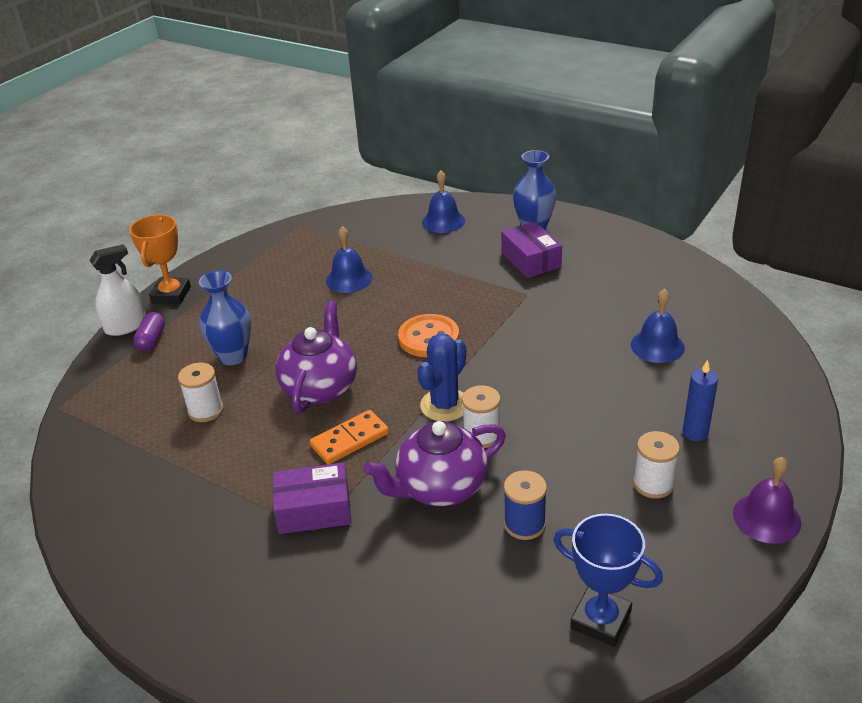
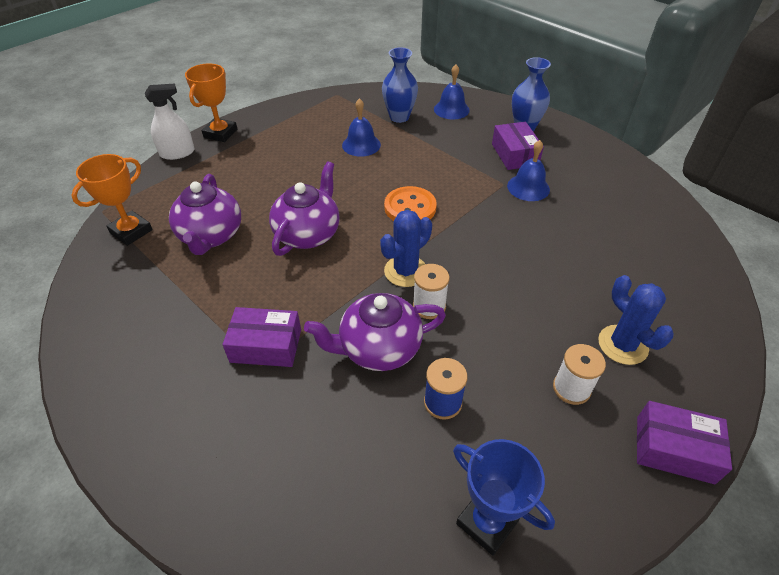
camera: 10 degrees right, 10 degrees up
(106, 423) = (131, 231): none -> orange trophy
(151, 340) = (192, 168): purple capsule -> none
(206, 410) = (211, 236): white spool -> purple teapot
(233, 356) = (249, 193): blue vase -> blue vase (399, 117)
(350, 440) = (316, 286): orange domino -> none
(657, 346) = (606, 253): blue bell -> blue bell (528, 187)
(695, 433) = (622, 345): blue candle -> blue cactus
(766, 518) = (674, 449): purple bell -> purple box

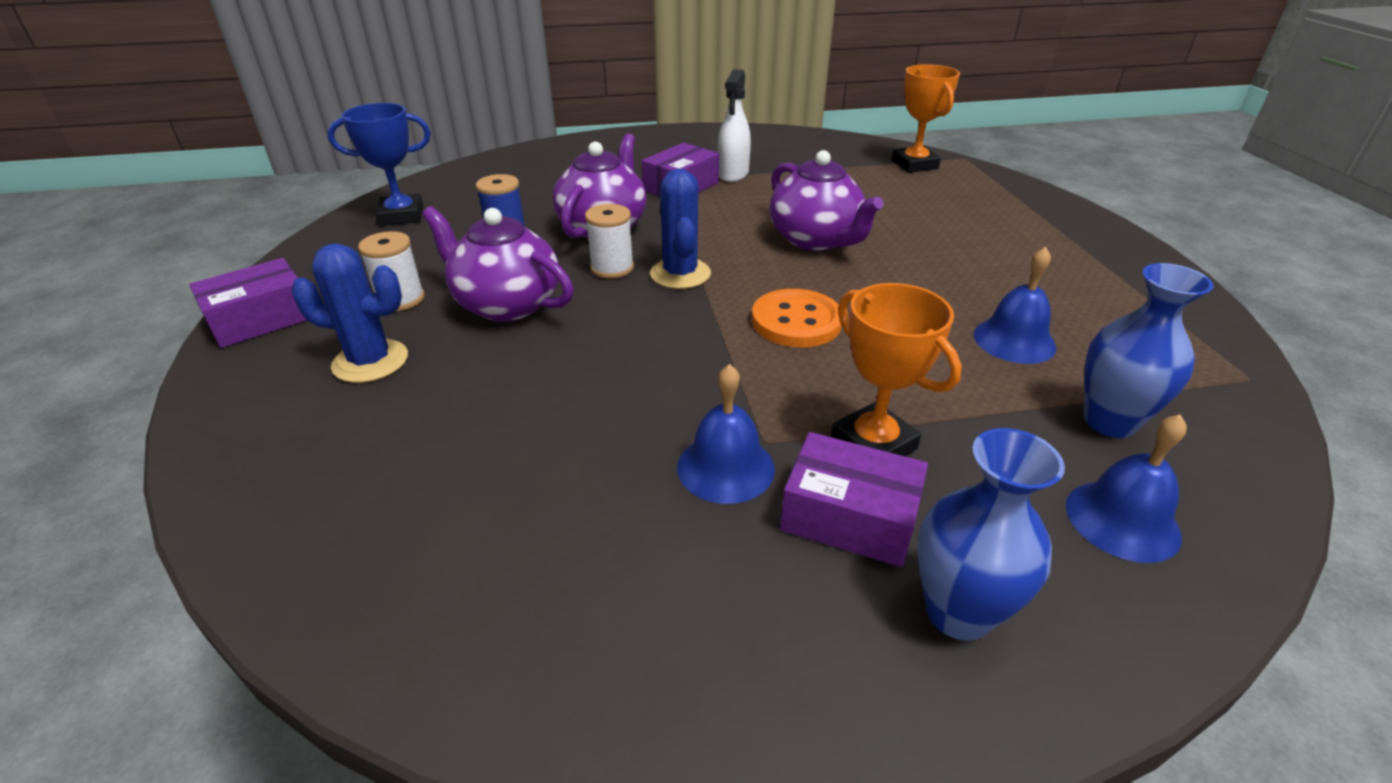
camera: 125 degrees right, 10 degrees down
(177, 153) = (1072, 206): white spray bottle -> white spray bottle (733, 174)
(211, 236) = (868, 194): purple teapot -> purple teapot (506, 304)
(220, 133) = (1117, 240): orange trophy -> orange trophy (873, 444)

